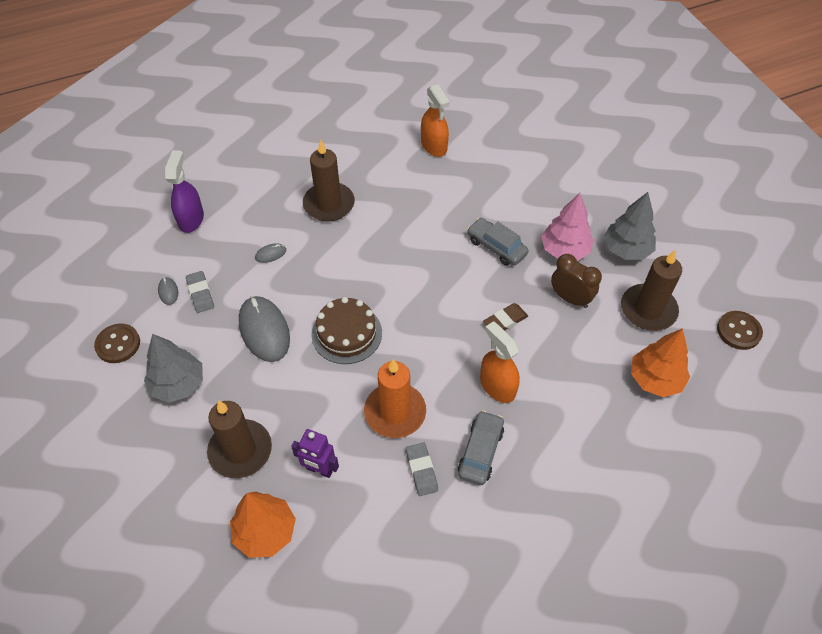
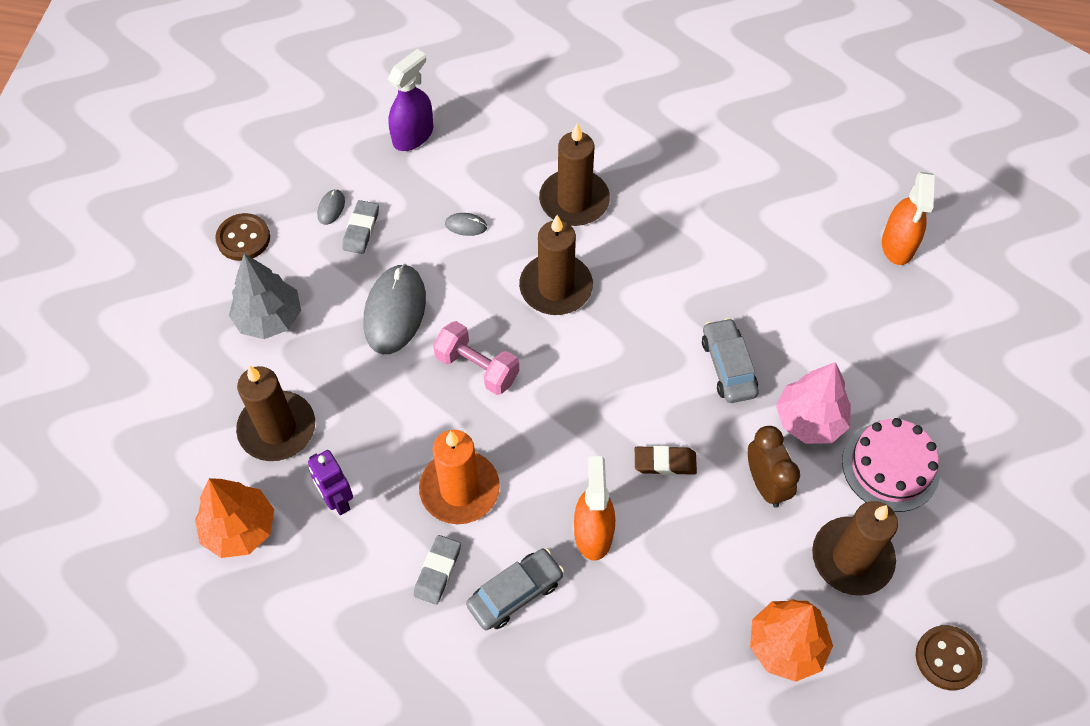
camera: 35 degrees right, 5 degrees up
(346, 333) = (477, 368): brown cake -> pink dumbbell
(358, 259) = (556, 287): none -> brown candle
(434, 146) = (756, 194): orange spray bottle -> orange spray bottle (898, 245)
(626, 249) = (890, 467): grey tree -> pink cake

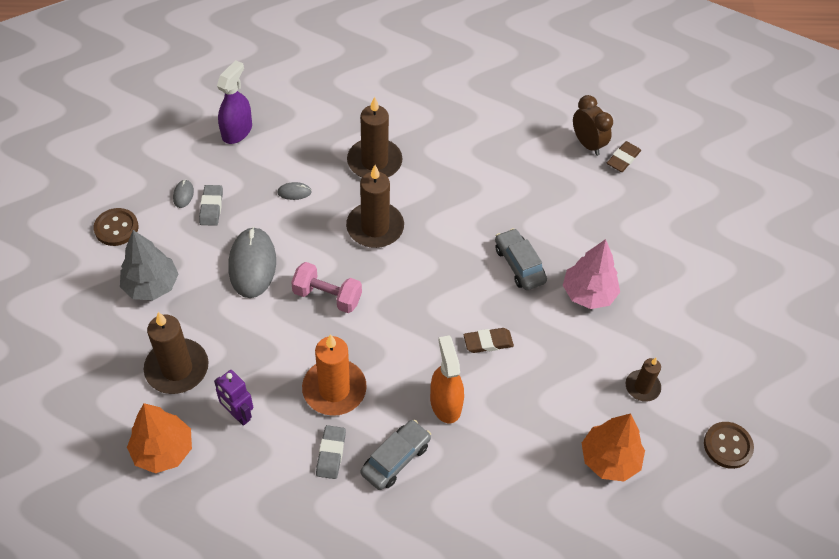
camera: 15 degrees left, 5 degrees down
(765, 484) = (567, 345): brown clock -> brown clock (587, 144)
(852, 558) = (642, 387): brown candle -> brown candle, size x0.56
(890, 467) = (655, 317): pink cake -> none
(898, 245) = (623, 159): orange spray bottle -> brown eraser

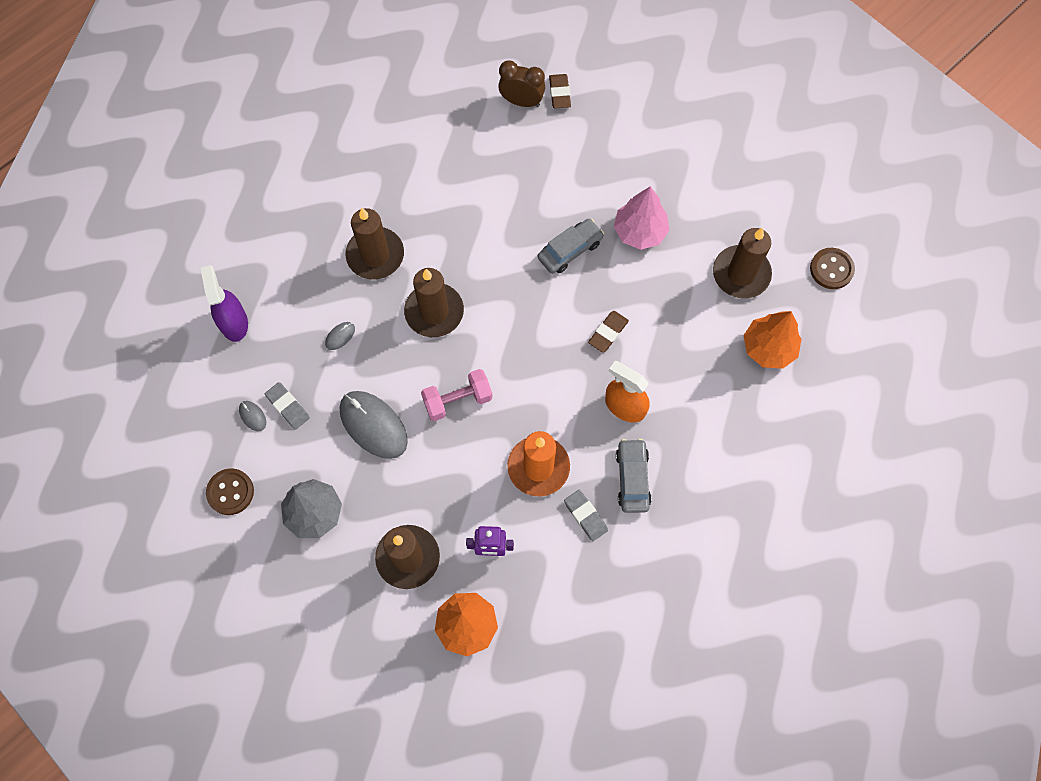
camera: 40 degrees left, 15 degrees up
(519, 265) = (570, 250): grey car -> grey car turned 120 degrees clockwise
(642, 387) = (741, 274): brown candle -> brown candle, size x1.77

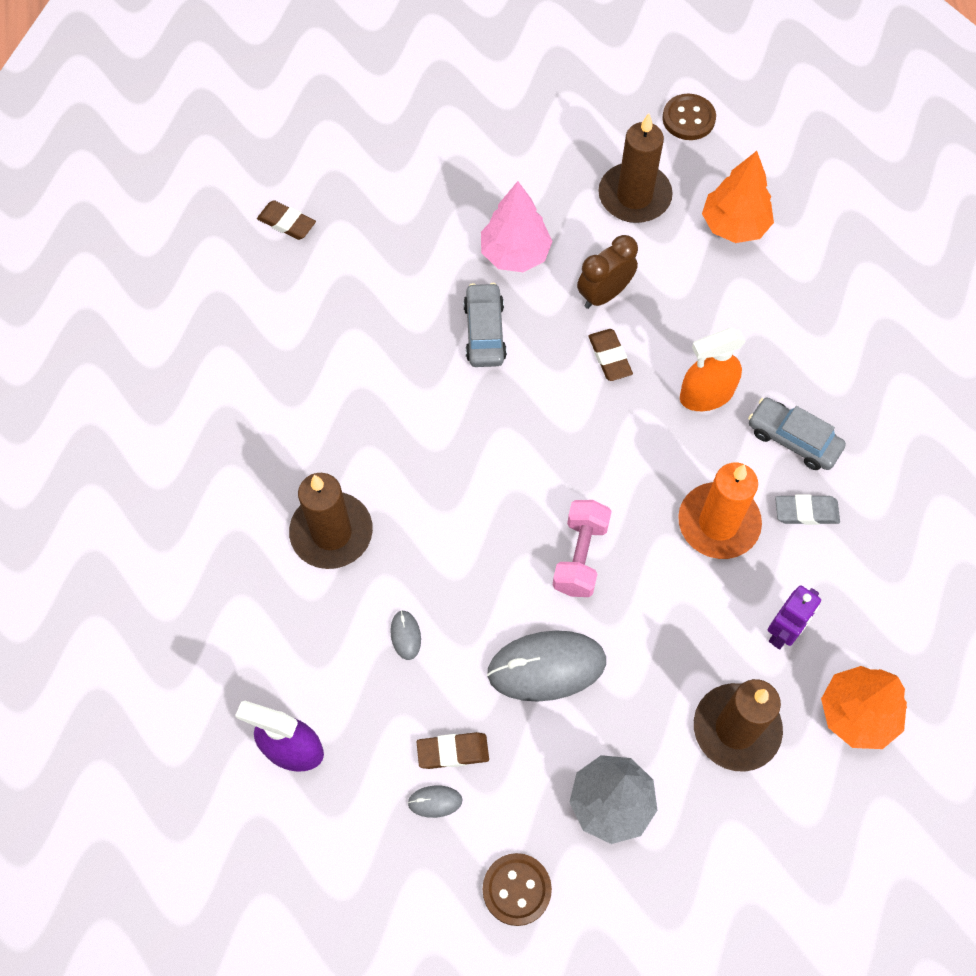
camera: 55 degrees left, 5 degrees down
(288, 407) = (453, 751): grey eraser -> brown eraser
(434, 312) = (453, 514): brown candle -> none
(521, 101) = (264, 265): brown clock -> brown clock (604, 294)

